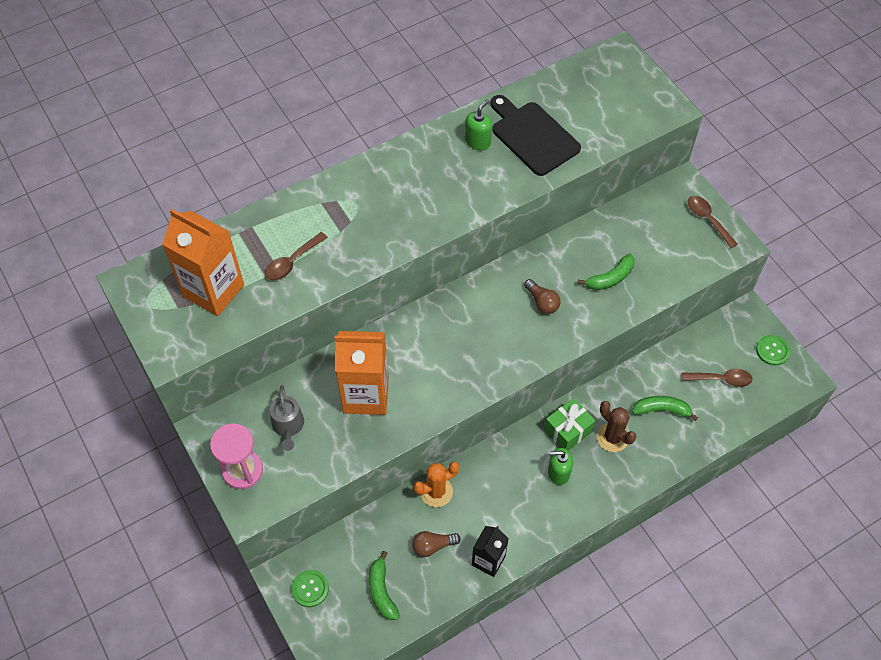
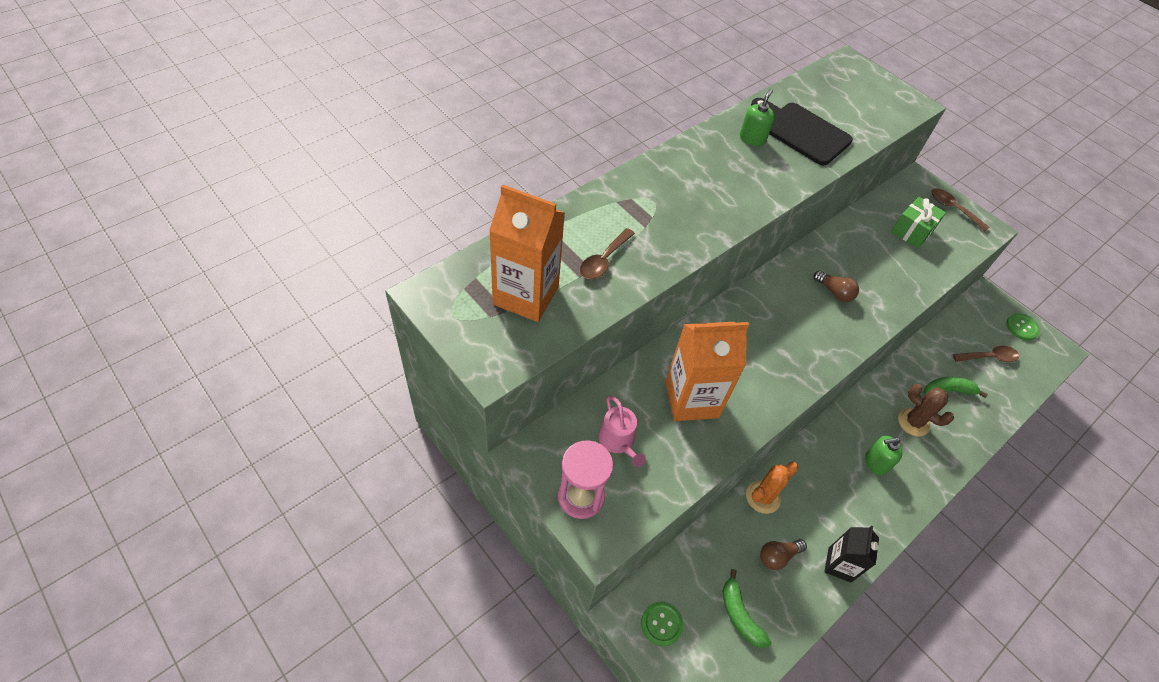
camera: 15 degrees left, 5 degrees down
(288, 426) = (618, 441): grey watering can -> pink watering can
(568, 431) = (869, 420): green gift -> green gift (912, 231)
(610, 278) = (888, 265): green banana -> none

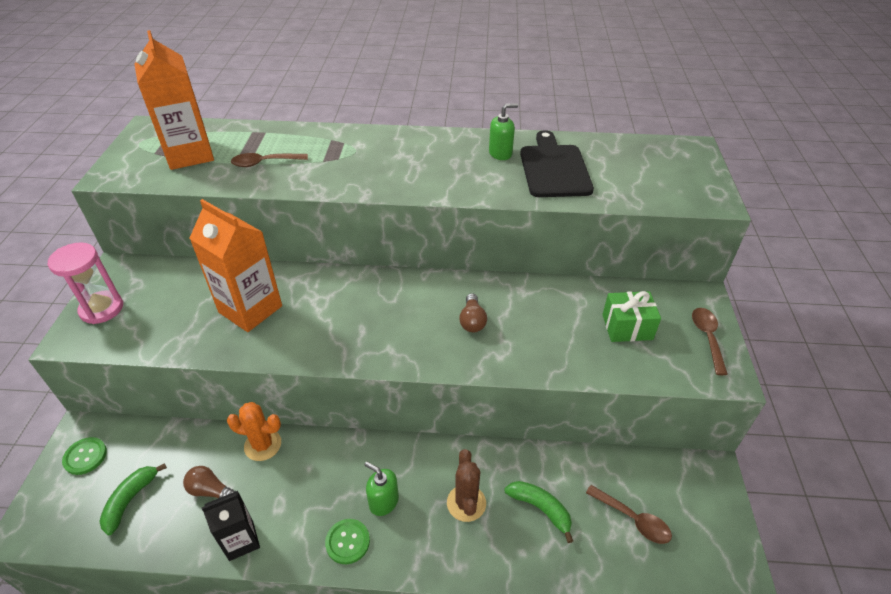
camera: 50 degrees right, 10 degrees down
(618, 441) = (170, 297): pink watering can -> none
(1022, 327) = (718, 526): green button -> green button (347, 542)

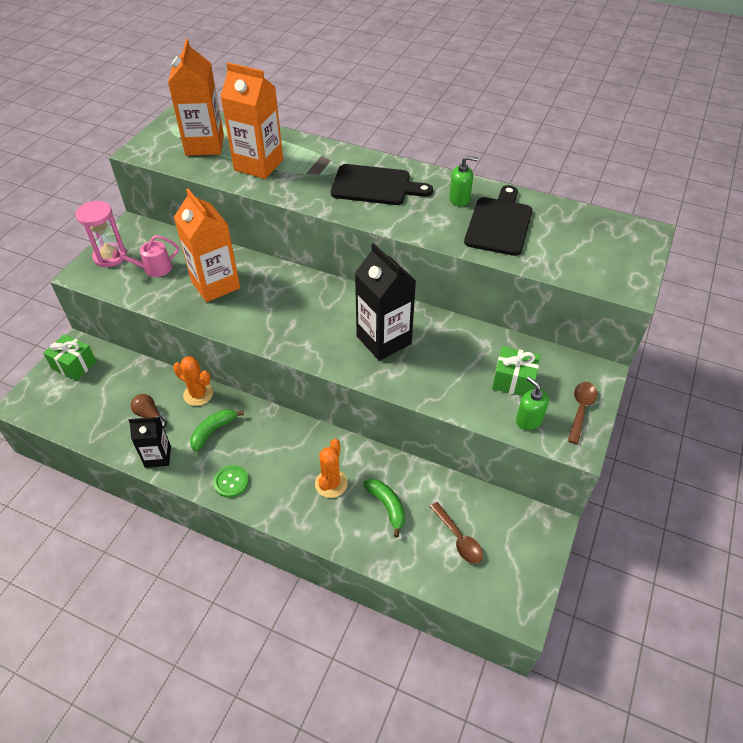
camera: 20 degrees right, 5 degrees up
(85, 456) = (74, 365): green button -> green gift
(130, 500) = (94, 405): green banana -> green banana (213, 431)
(165, 309) = (154, 268): none -> pink watering can
(264, 163) = (258, 165): brown spoon -> orange carton
(383, 501) = (269, 462): green soap dispenser -> green soap dispenser (528, 420)
(406, 158) = (375, 186): none -> black cutting board
(466, 503) = (331, 484): brown cactus -> orange cactus
(472, 321) = (384, 340): brown light bulb -> black carton

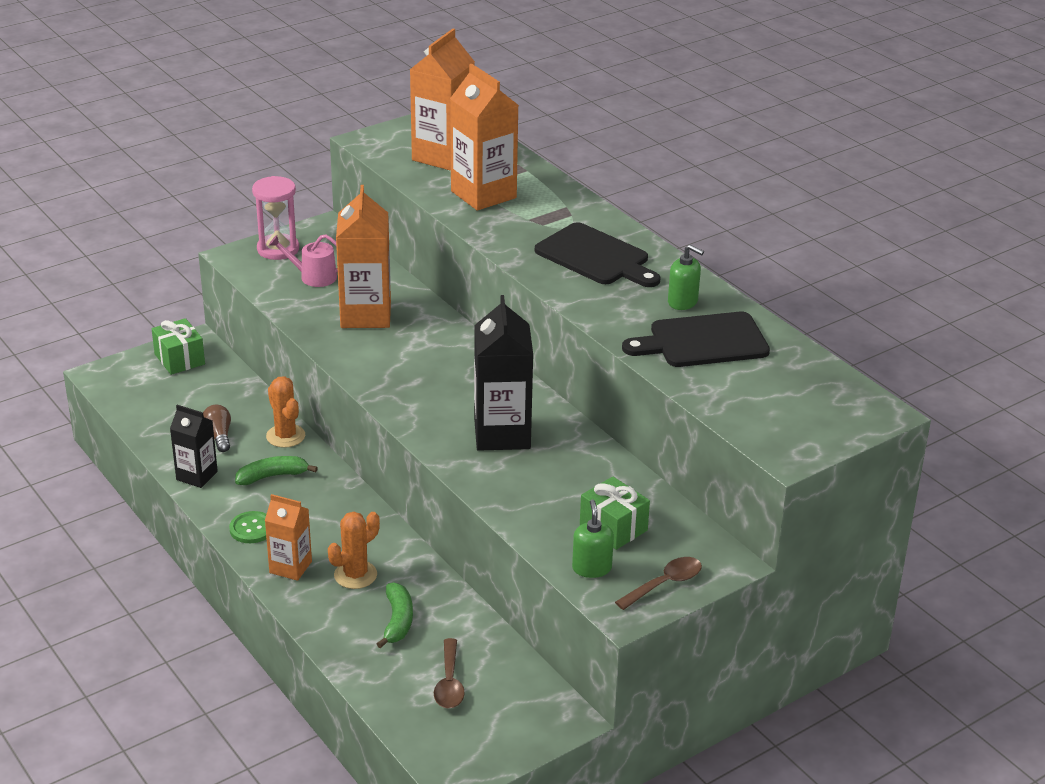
camera: 30 degrees right, 15 degrees down
(282, 500) = (290, 567): none -> orange carton
(499, 223) = (703, 341): black cutting board -> black cutting board turned 150 degrees counterclockwise

